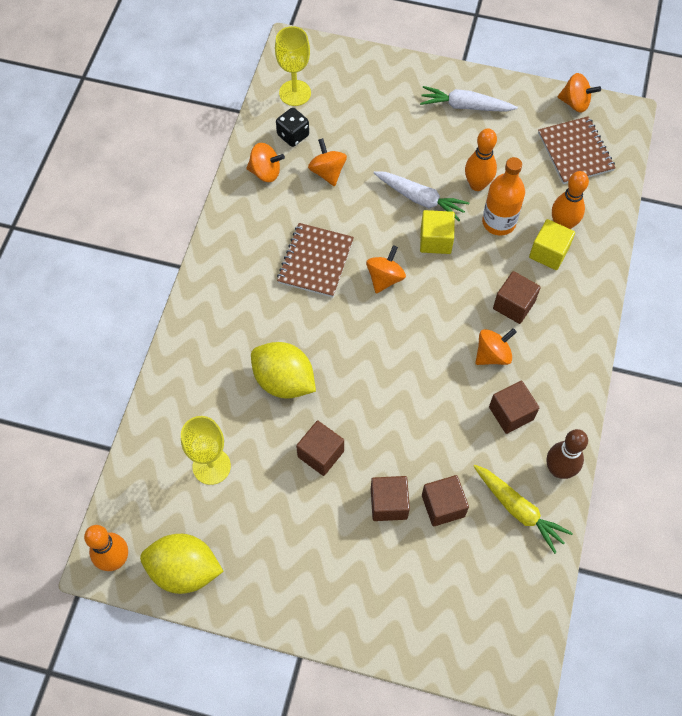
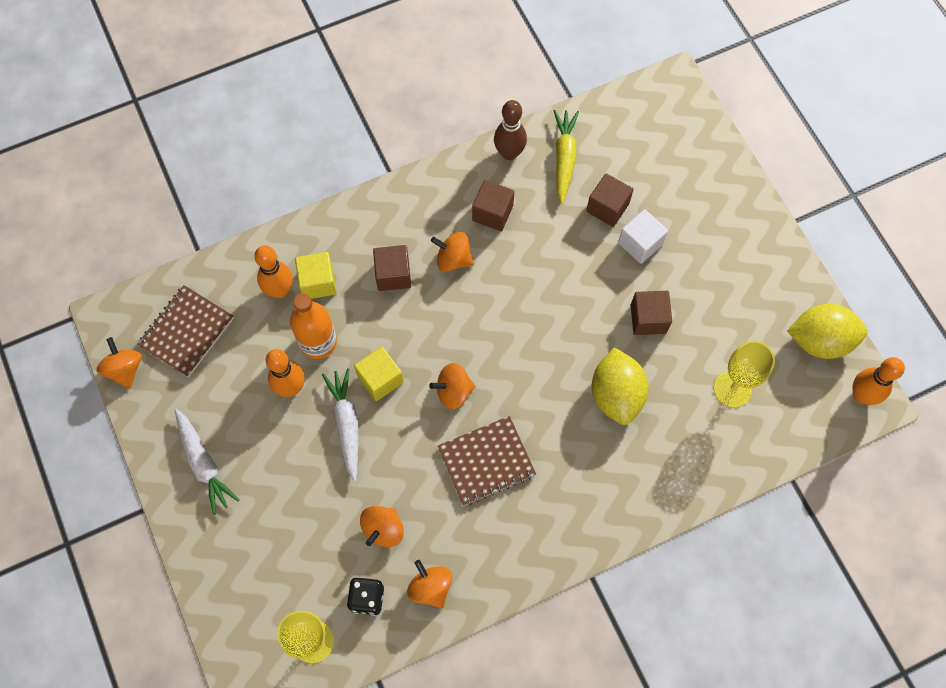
camera: 130 degrees left, 5 degrees up
(184, 570) = (819, 340): yellow lemon -> yellow lemon turned 60 degrees counterclockwise
(389, 503) = (640, 243): brown cube -> white cube

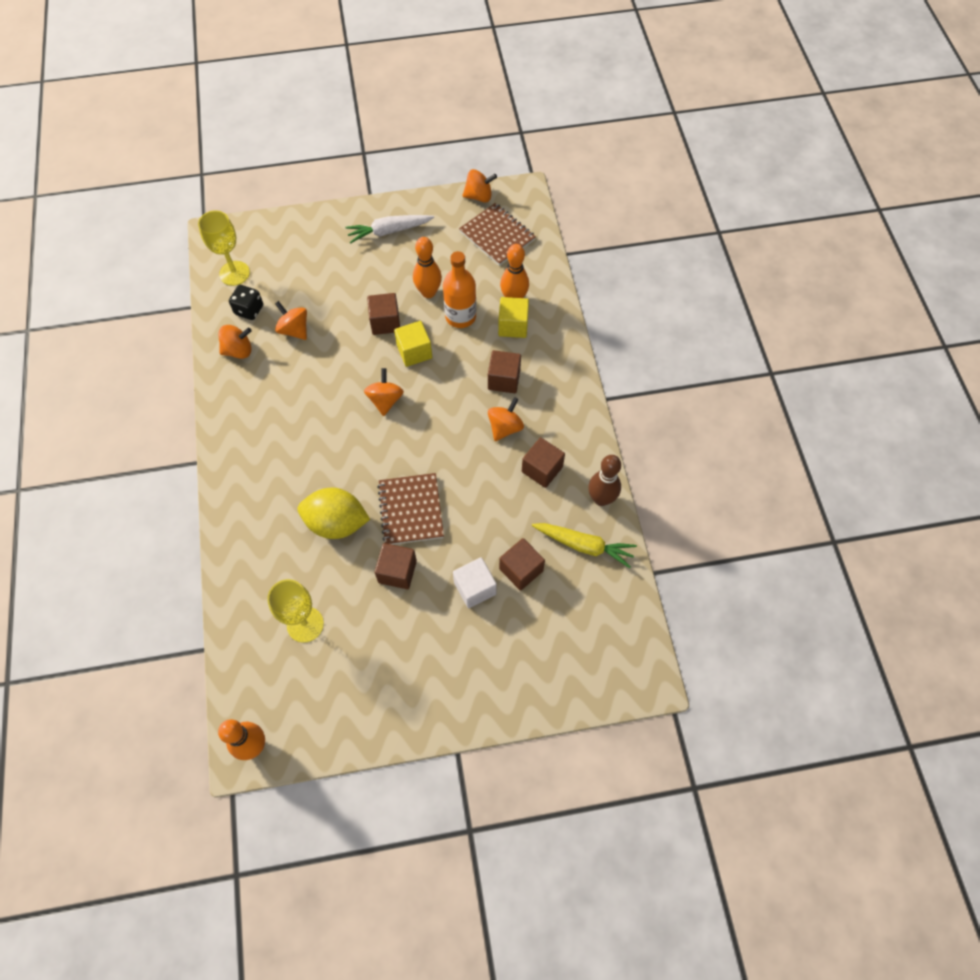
camera: 105 degrees right, 5 degrees down
(346, 424) = (385, 322): white carrot -> brown cube
(486, 461) = (318, 410): brown notebook -> brown notebook (411, 510)
(819, 340) = (322, 725): yellow lemon -> none

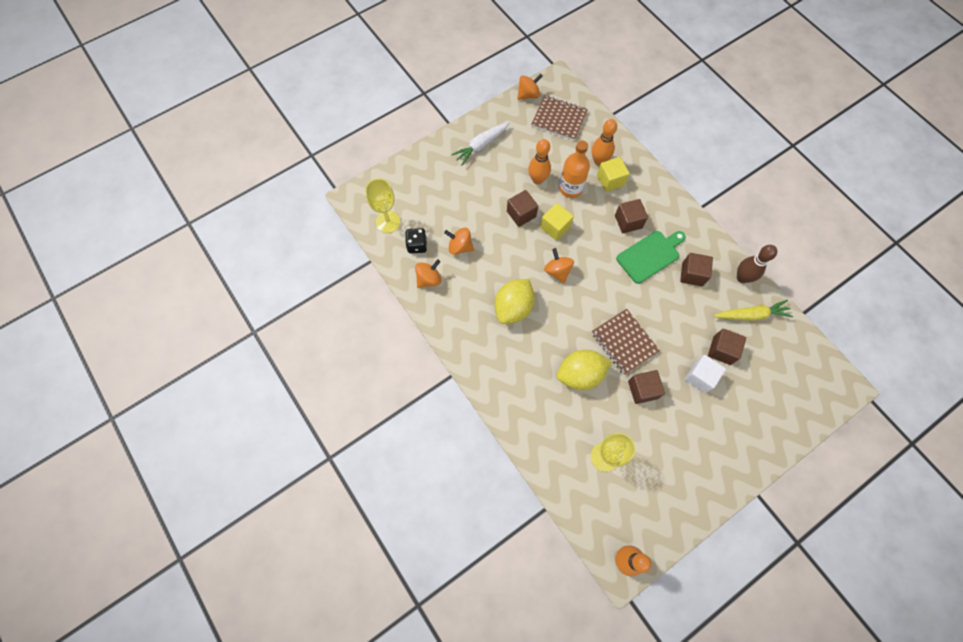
camera: 25 degrees left, 5 degrees up
(310, 419) = (513, 308): none -> yellow lemon
(505, 427) = (650, 255): orange spinning top -> green cutting board

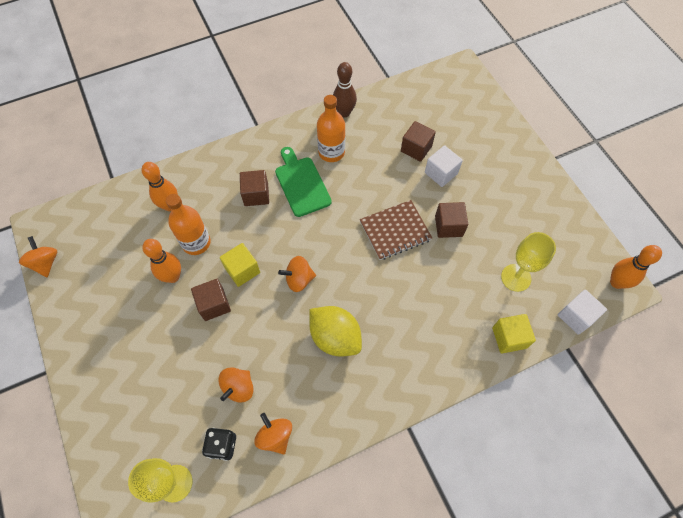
camera: 80 degrees left, 5 degrees down
(481, 145) = (98, 335): white carrot -> none
(559, 119) = (96, 235): brown notebook -> none
(578, 516) = (576, 316): none -> white cube
(580, 374) = (425, 282): yellow lemon -> none
(610, 180) = (199, 200): yellow cube -> yellow cube (509, 338)
(692, 274) = (331, 152): brown cube -> orange bottle
(751, 315) = (384, 116): yellow carrot -> none

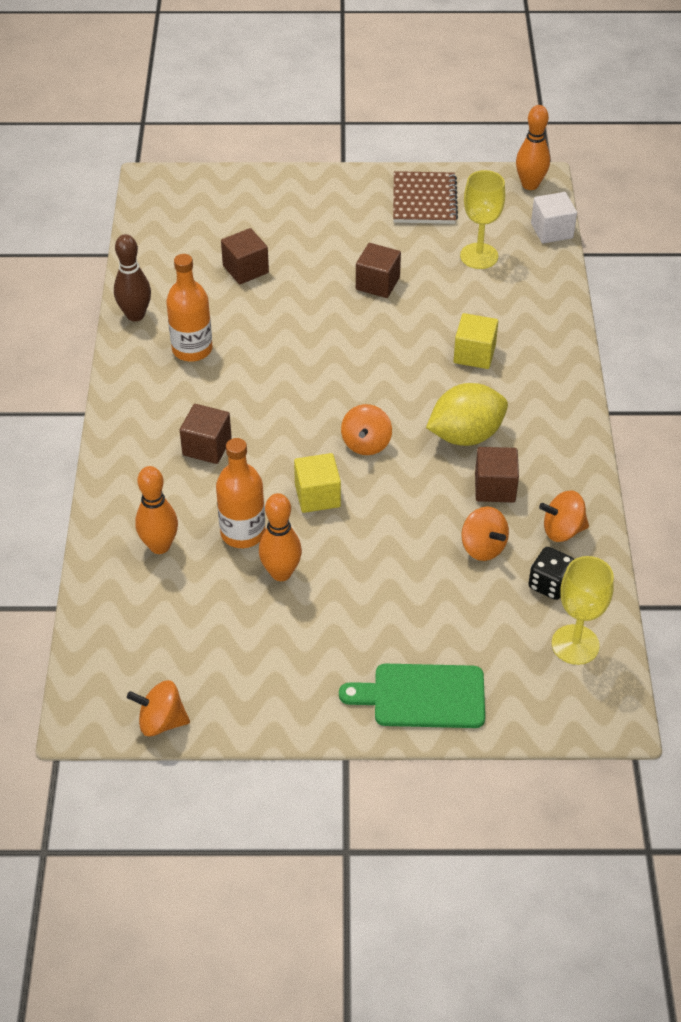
camera: 65 degrees left, 15 degrees down
(214, 304) = (351, 540): brown cube -> brown cube (495, 487)
(301, 184) = (222, 395): green cutting board -> green cutting board (422, 696)
(395, 231) = (353, 332): brown notebook -> brown notebook (424, 200)
(441, 173) = (298, 261): white cube -> none
(509, 338) = (548, 290): yellow cube -> yellow cube (474, 354)

